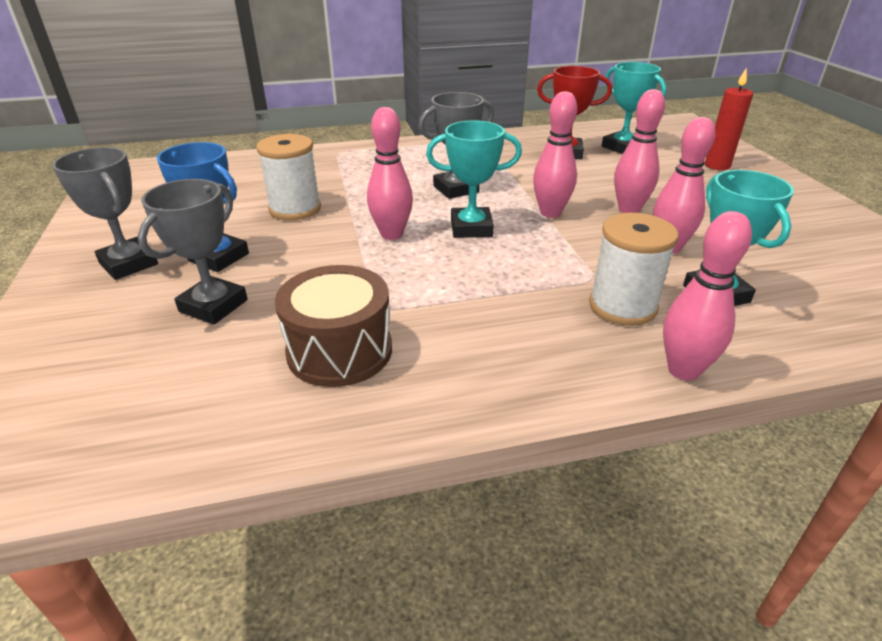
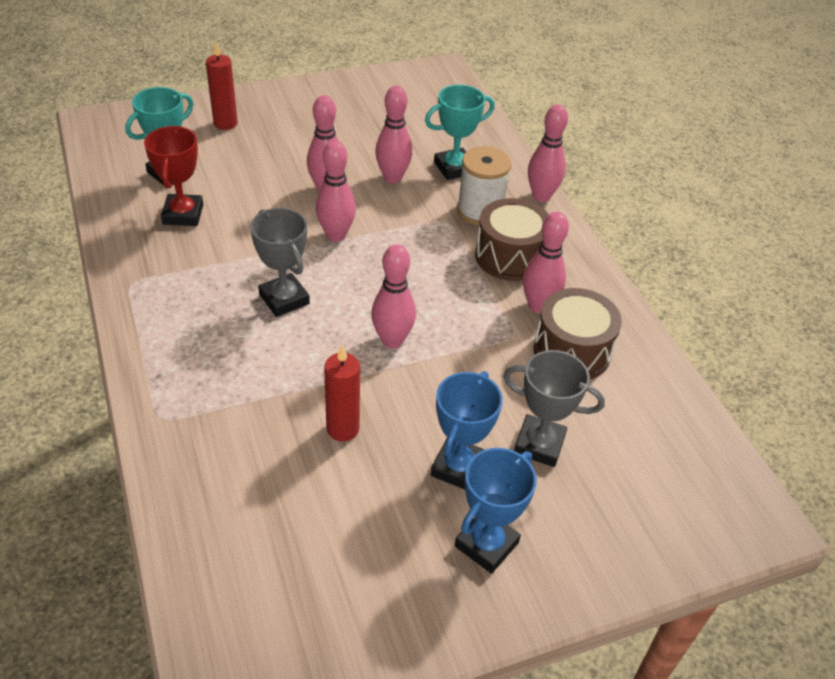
camera: 100 degrees left, 10 degrees up
(129, 264) = (486, 544): grey trophy -> blue trophy
(295, 209) = (342, 429): white spool -> red candle
(428, 333) = (538, 306): none -> pink bowling pin
(471, 228) = (372, 286): turquoise trophy -> none
(527, 321) = (510, 256): none -> brown drum

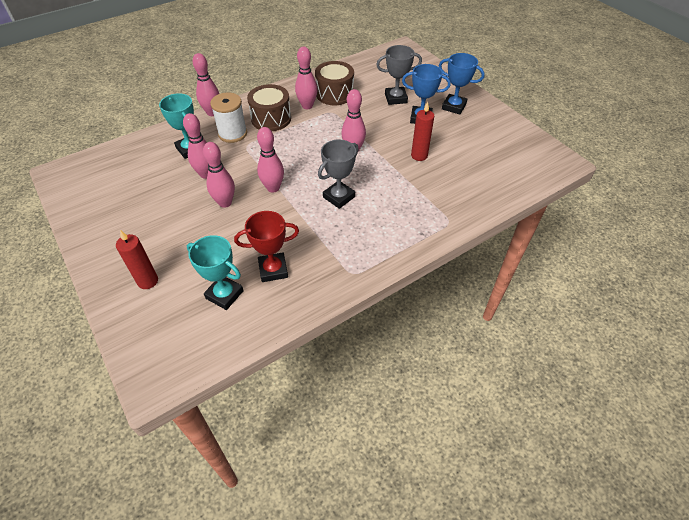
camera: 100 degrees left, 5 degrees up
(539, 444) = (395, 98): grey trophy -> grey trophy turned 75 degrees clockwise

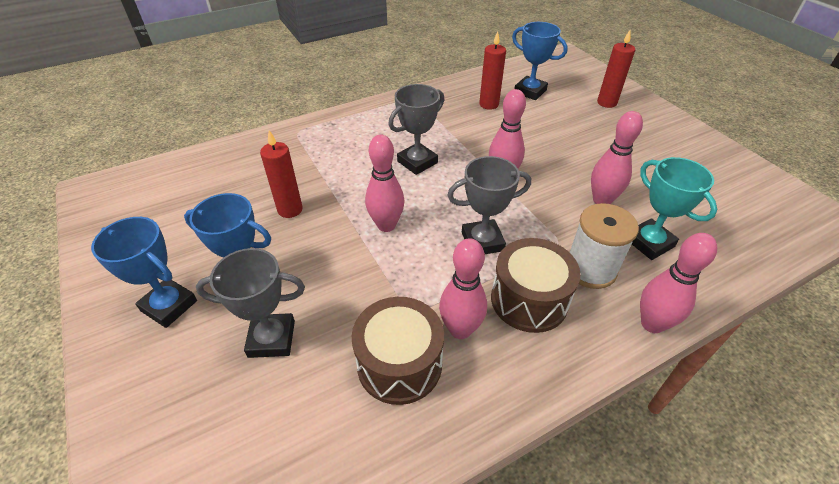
camera: 175 degrees left, 5 degrees down
(224, 294) = (530, 91): turquoise trophy -> blue trophy
(225, 203) = (559, 163): pink bowling pin -> none
(273, 270) = (489, 104): red trophy -> red candle
(292, 144) = (482, 241): none -> grey trophy

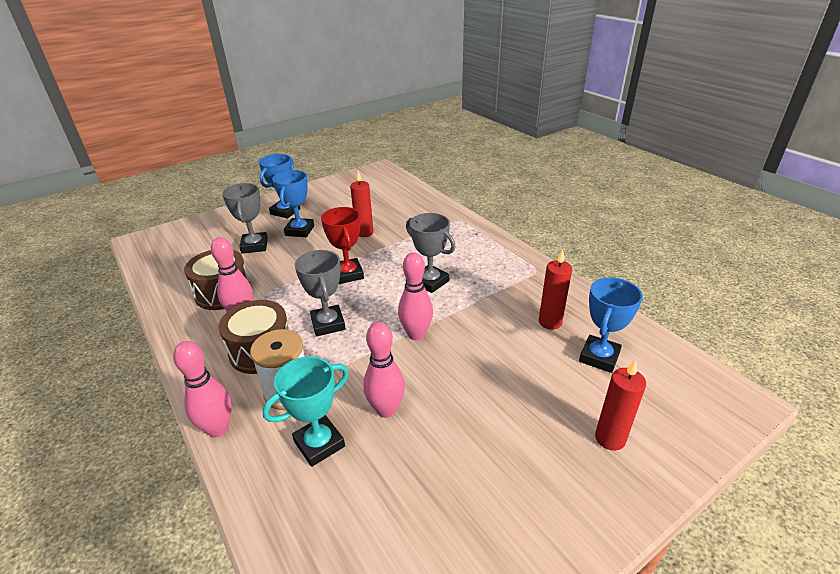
camera: 85 degrees right, 10 degrees down
(386, 225) = (348, 274): pink bowling pin -> red trophy

